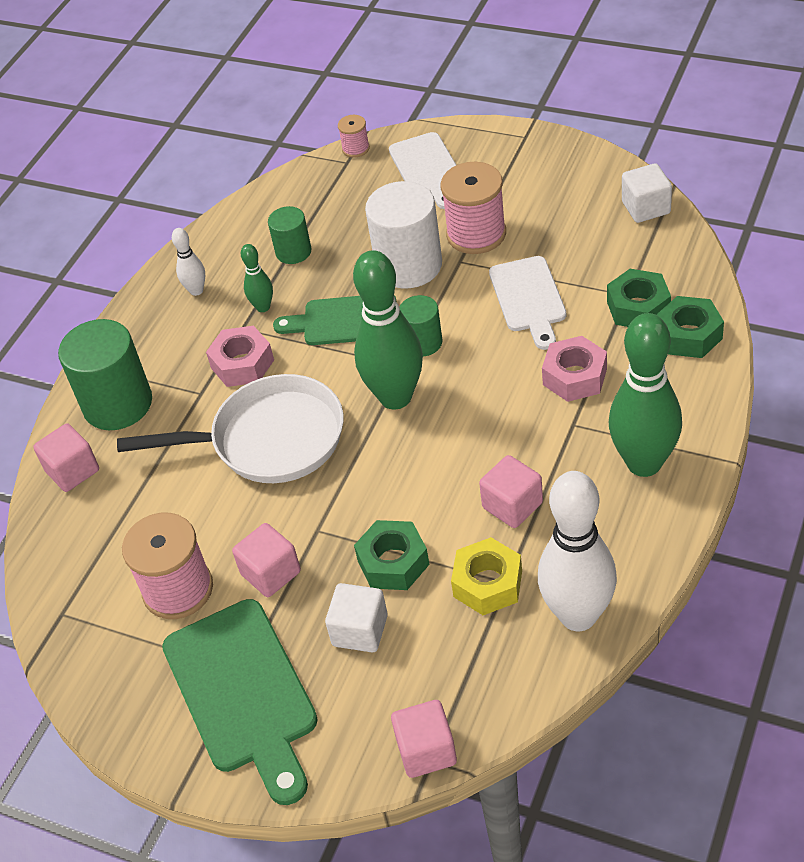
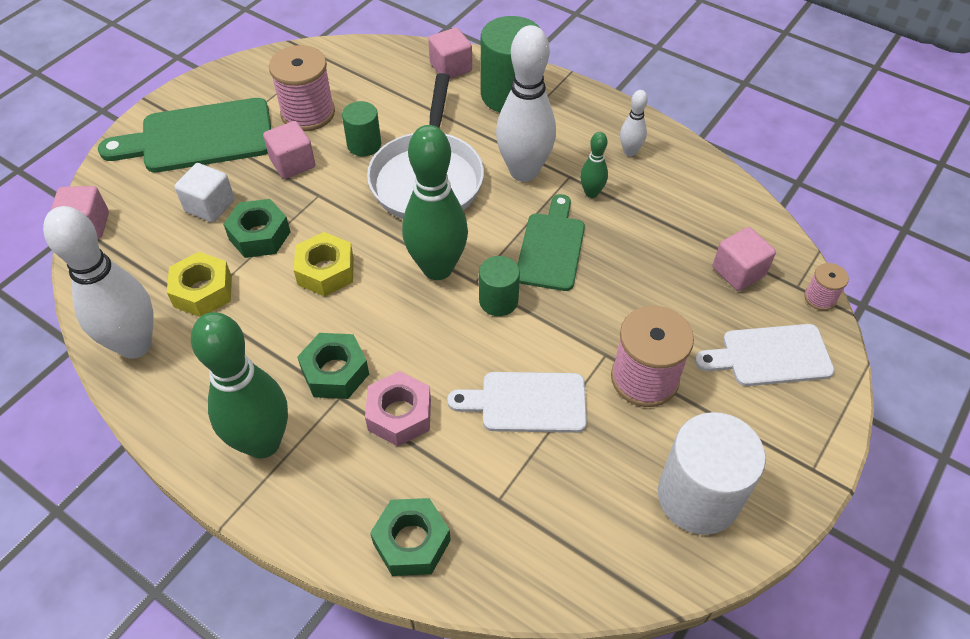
camera: 95 degrees right, 5 degrees up
(242, 364) = (524, 171): pink nut -> white bowling pin
(293, 252) = (662, 224): green cylinder -> green cylinder (364, 145)
(409, 266) = (612, 310): white cylinder -> white cylinder (698, 496)
(426, 485) = (326, 271): none -> yellow nut
(512, 505) = (271, 326): pink cube -> pink cube (738, 271)
(638, 308) = (474, 503): green nut -> green nut (335, 372)
(646, 208) = (642, 566): white cube -> none

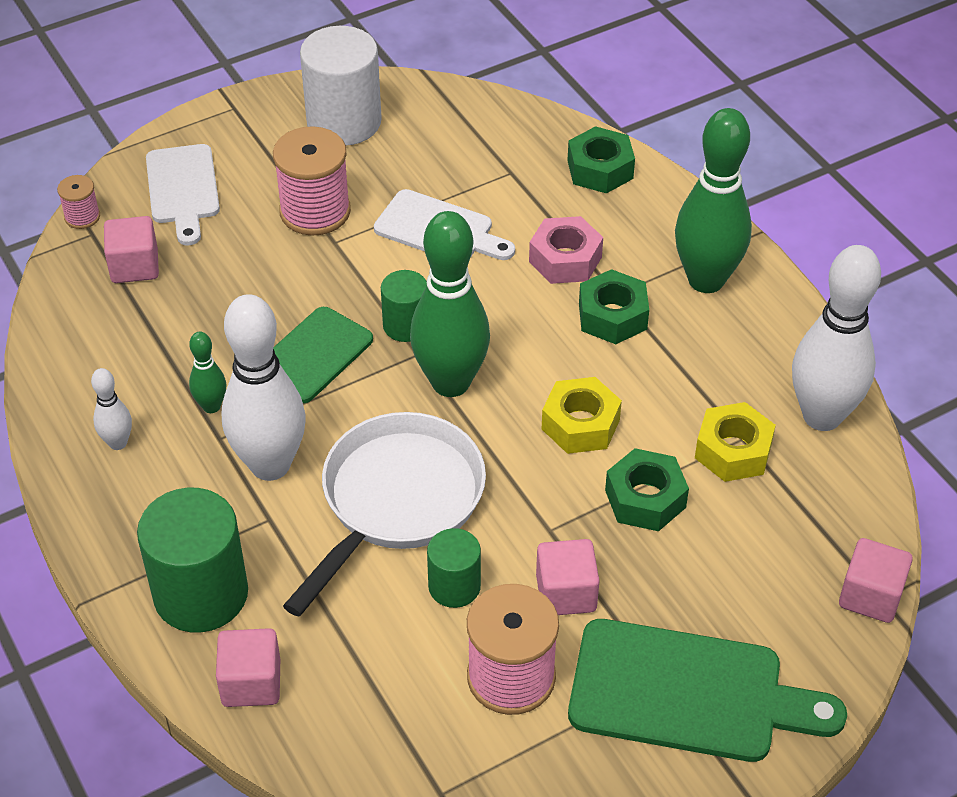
camera: 155 degrees left, 5 degrees down
(210, 206) = (699, 566): white cube -> none
(770, 356) = (183, 189): white cutting board -> white cutting board turned 60 degrees clockwise

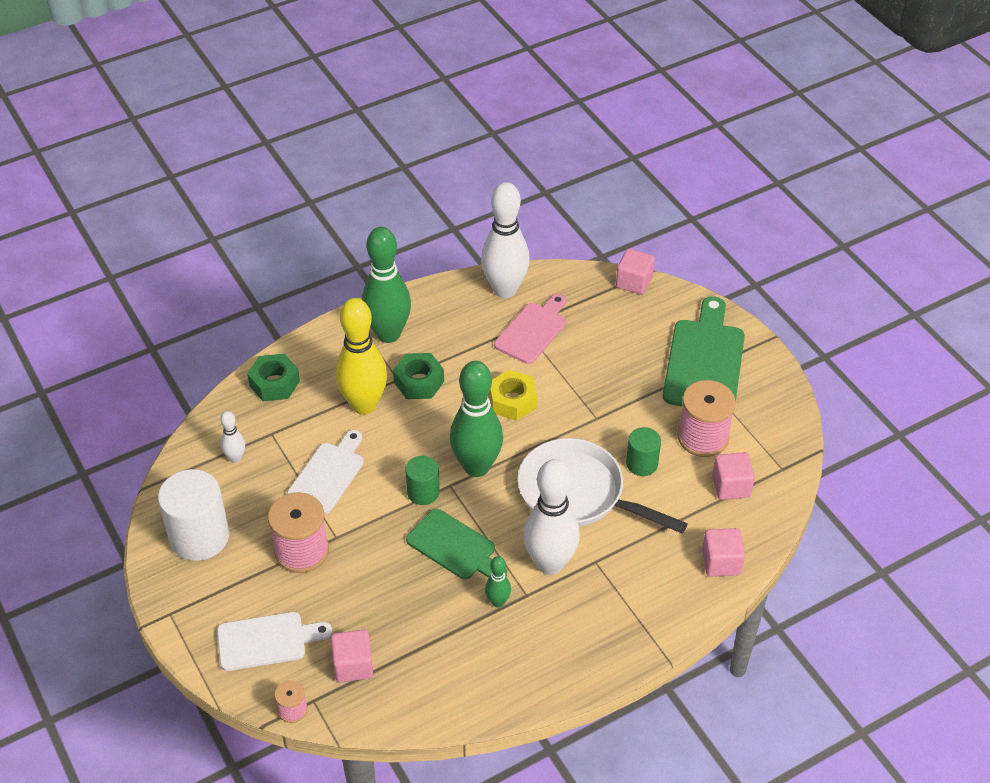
camera: 90 degrees left, 0 degrees up
(118, 443) = (532, 656): white bowling pin -> white bowling pin (235, 458)
(201, 594) = (658, 594): green cylinder -> none
(565, 259) = (364, 405): pink nut -> yellow bowling pin
(566, 593) = (642, 411): pink cube -> pink cube (731, 486)
(645, 499) = (570, 372): green nut -> none
(733, 451) = (533, 331): yellow nut -> pink cutting board

